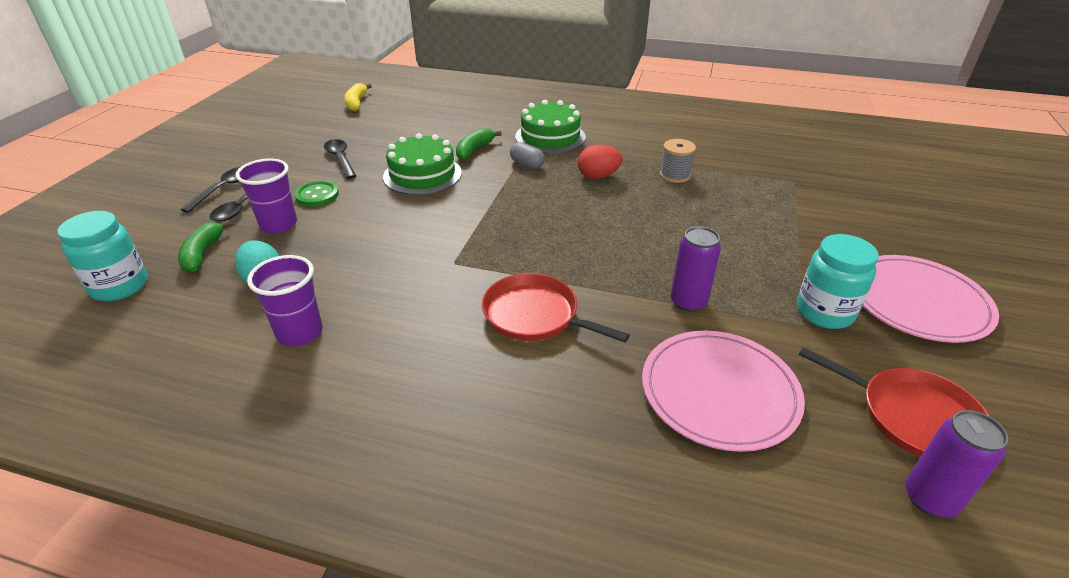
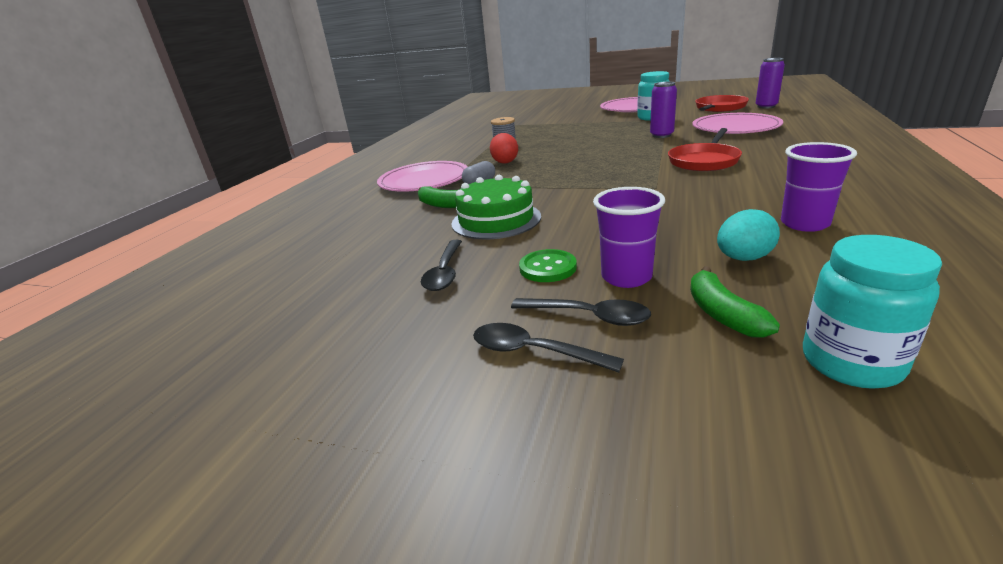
camera: 85 degrees left, 10 degrees down
(203, 254) = (722, 314): green banana -> green banana turned 75 degrees clockwise
(340, 159) = (445, 272): black spoon -> black spoon turned 60 degrees counterclockwise
(356, 103) = (241, 297): yellow banana -> none
(550, 137) = (424, 181): green cake -> pink plate

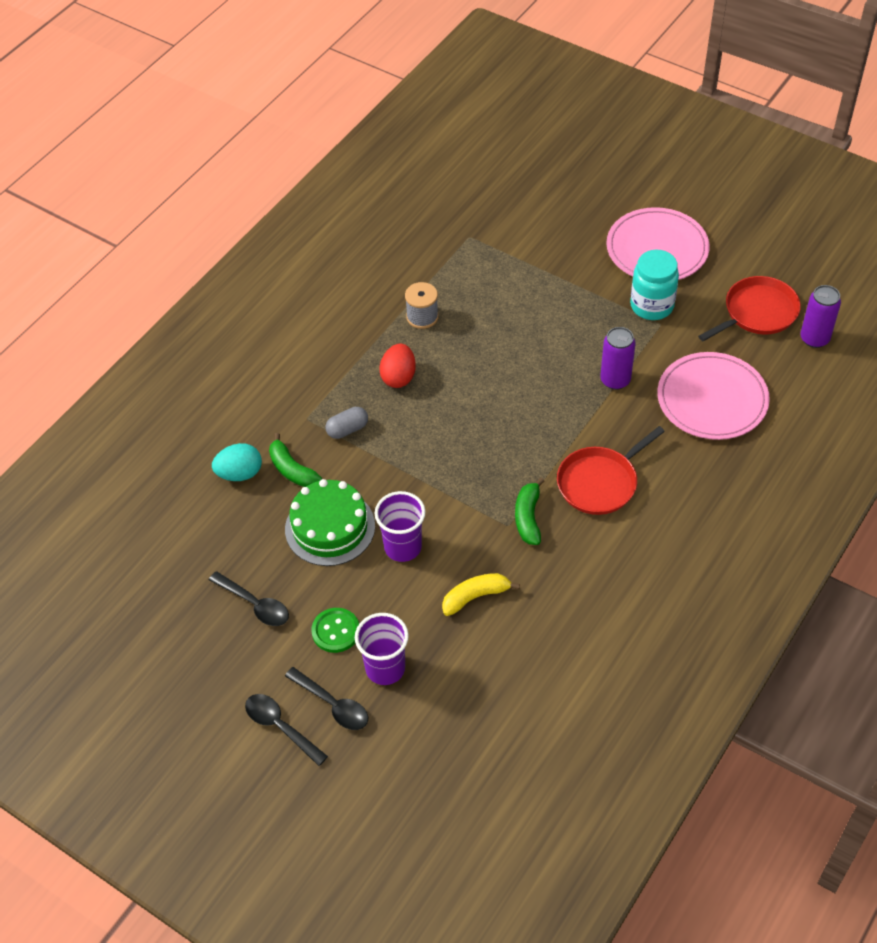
camera: 15 degrees right, 25 degrees up
(424, 181) = (291, 393): pink plate -> none
(445, 272) = (255, 604): black spoon -> black spoon turned 75 degrees counterclockwise
(670, 220) = (475, 597): none -> yellow banana
(722, 314) = (418, 736): green banana -> green banana (528, 517)
(743, 258) = (484, 679): turquoise egg -> turquoise egg (240, 473)
(804, 224) = (572, 650): purple cup -> purple cup (403, 547)
(851, 362) = (452, 806): turquoise jar -> none

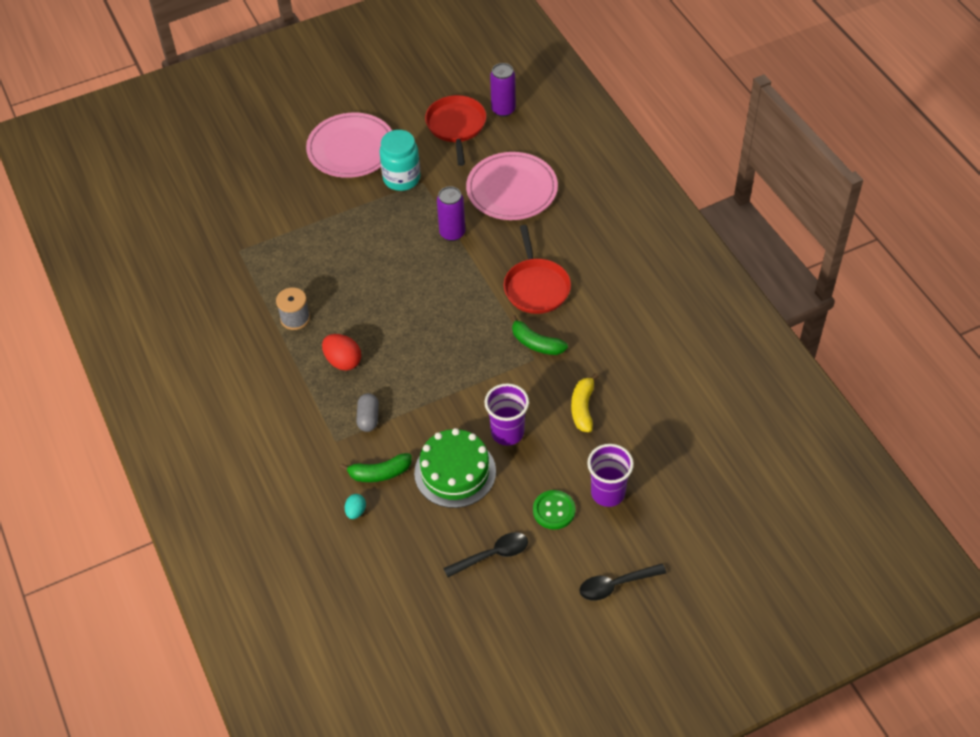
camera: 60 degrees left, 0 degrees up
(240, 473) = (356, 511): turquoise egg -> turquoise egg, size x0.59
(333, 704) = (618, 541): black spoon -> none

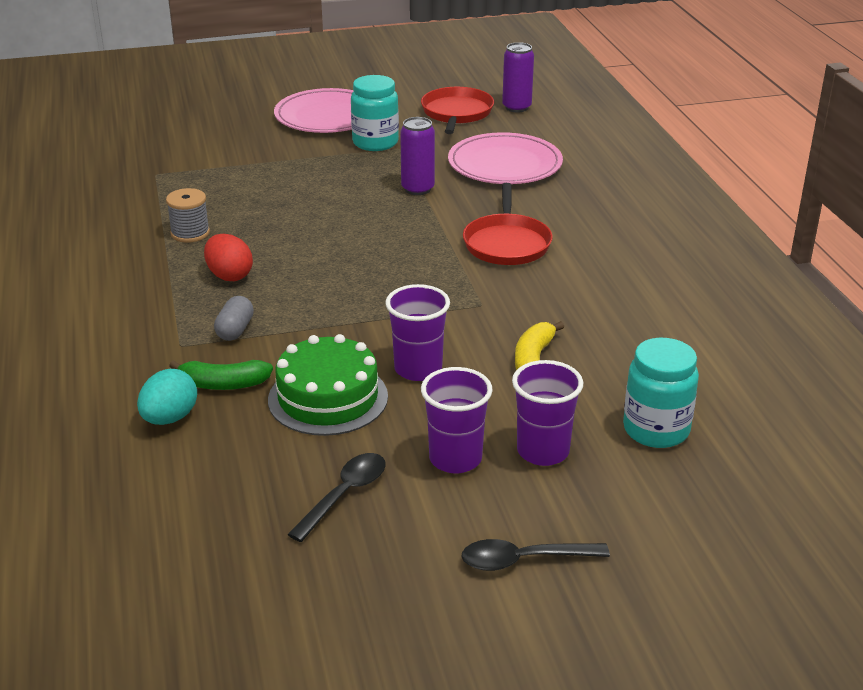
camera: 10 degrees right, 20 degrees down
(356, 511) = (170, 418): turquoise egg -> turquoise egg, size x1.70
(492, 555) = (344, 494): black spoon -> black spoon turned 45 degrees counterclockwise
(536, 343) = (489, 291): green banana -> none
(554, 510) = (455, 459): green button -> purple cup
(676, 459) = (656, 430): none -> turquoise jar

